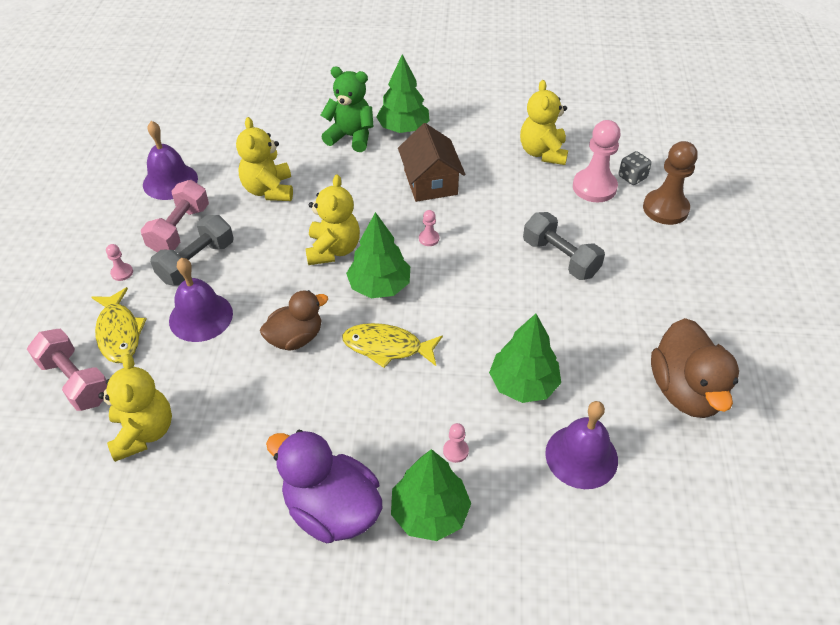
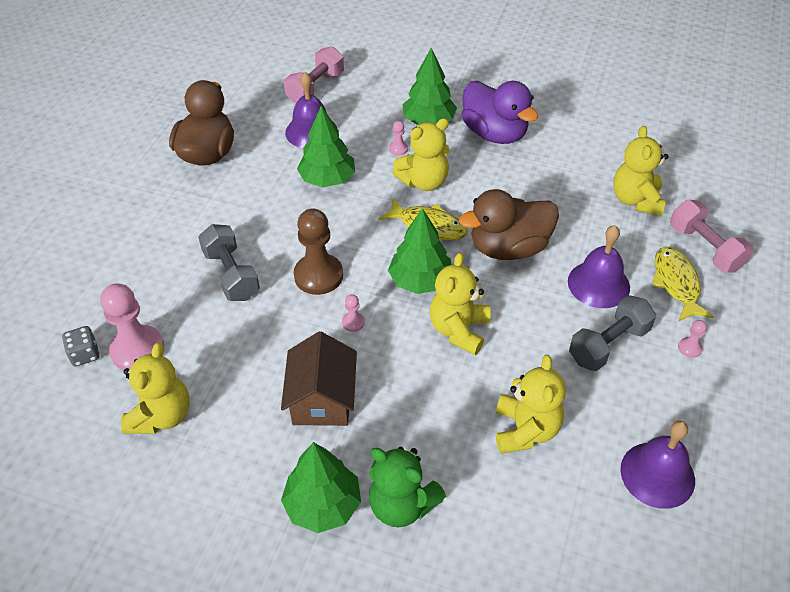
camera: 165 degrees left, 0 degrees up
(180, 229) = (633, 392): pink dumbbell -> pink dumbbell (315, 88)
(295, 338) = (508, 248): brown duck -> brown duck, size x1.52
(408, 405) = (424, 182): none -> yellow teddy bear
(665, 209) = (84, 307): brown pawn -> brown pawn (318, 275)

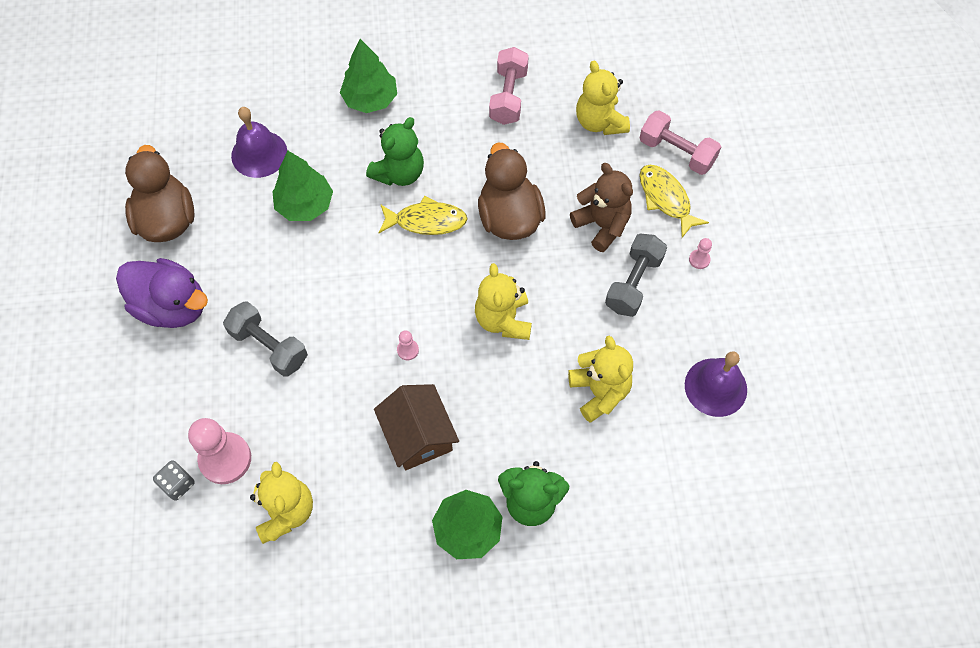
camera: 25 degrees left, 15 degrees up
(315, 88) = (235, 97): pink dumbbell -> pink dumbbell (508, 96)
(318, 275) = (351, 314): brown pawn -> none
(398, 149) = (356, 143): pink pawn -> none
(420, 281) = (446, 283): green tree -> none
(424, 182) = (399, 173): yellow teddy bear -> green teddy bear
(494, 133) = (440, 91): purple duck -> purple duck (172, 306)
(508, 248) = (509, 217): brown duck -> brown duck turned 120 degrees clockwise
(598, 284) = (602, 225): purple bell -> brown teddy bear

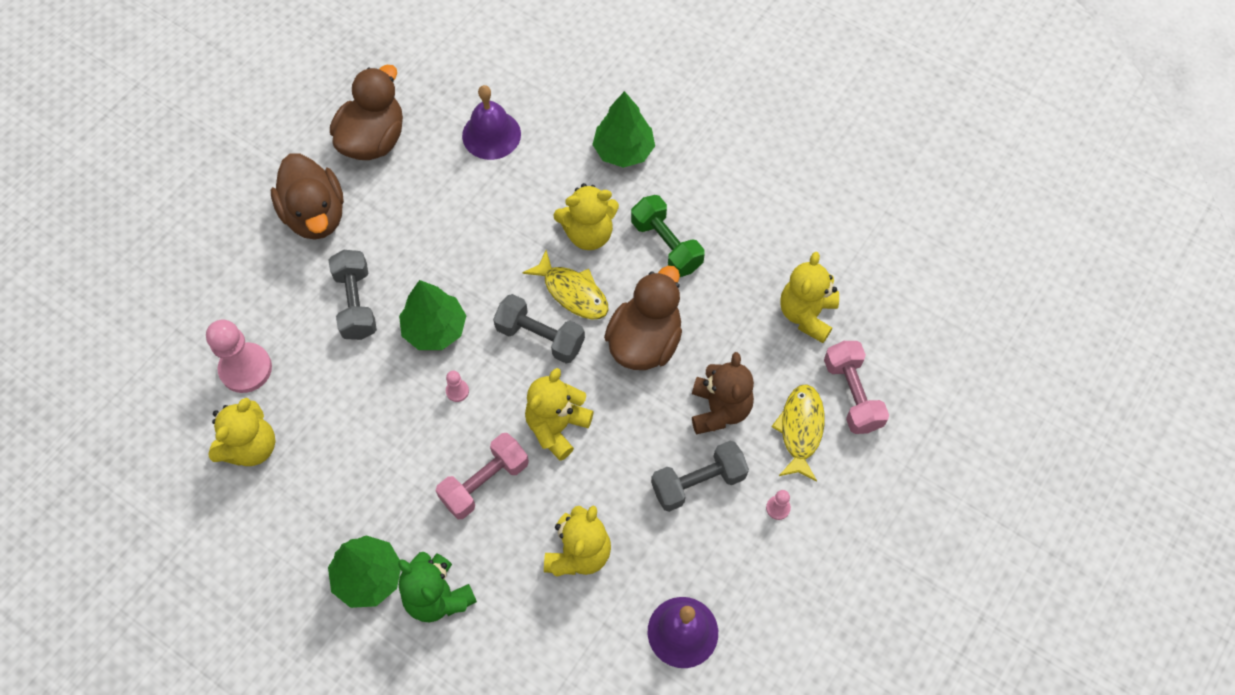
camera: 40 degrees right, 0 degrees up
(172, 306) = (315, 215): purple duck -> brown duck
(178, 484) = (196, 361): grey dice -> none
(305, 205) = (488, 205): green tree -> green tree (435, 329)
(399, 173) = (588, 233): green teddy bear -> yellow teddy bear
(418, 435) = (401, 468): brown house -> none
(432, 268) = (540, 337): none -> grey dumbbell
(462, 142) = (666, 245): none -> green dumbbell
(508, 96) = (745, 232): pink dumbbell -> pink dumbbell (484, 482)

